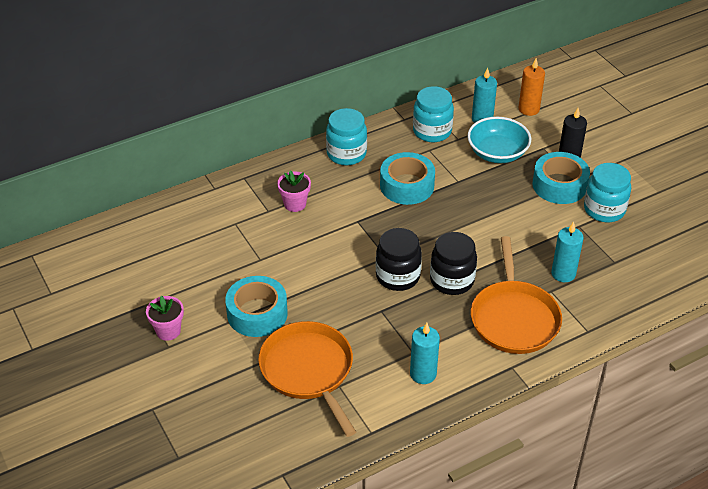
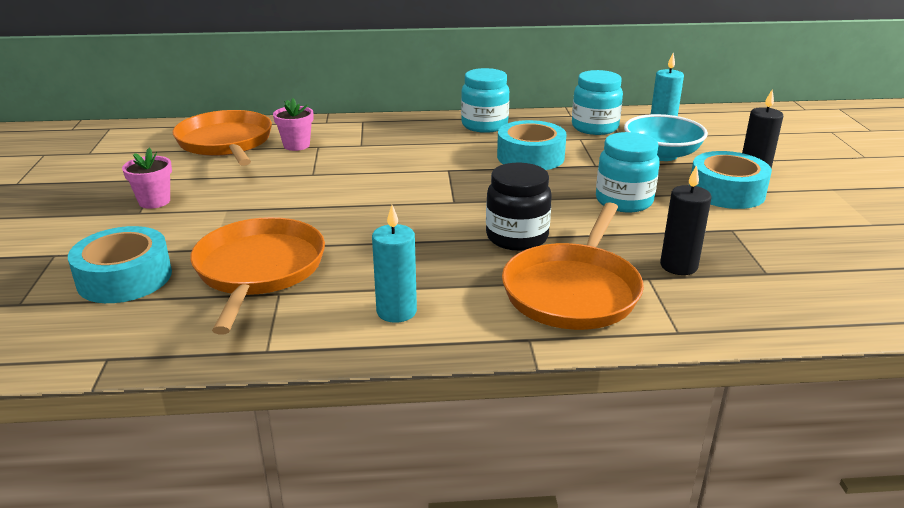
camera: 25 degrees right, 15 degrees down
(155, 243) = (226, 143): none -> orange pan
(257, 313) = (260, 210): turquoise tape -> turquoise tape (125, 278)
(295, 204) = (393, 146): pink flower pot -> pink flower pot (296, 145)
(398, 276) = (452, 219): black jar -> none
(529, 109) = (725, 132): orange candle -> none
(563, 273) = (678, 266): turquoise candle -> black candle
(604, 209) = (778, 223): turquoise jar -> turquoise jar (624, 201)

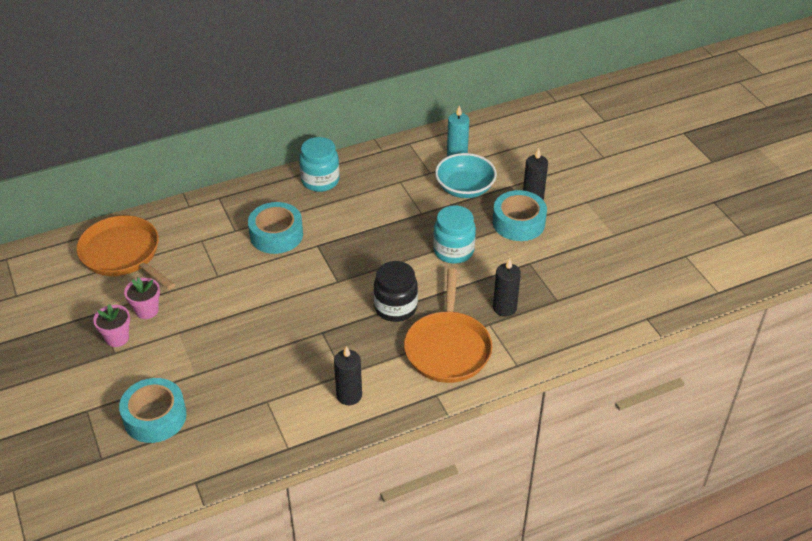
camera: 20 degrees left, 15 degrees up
(259, 270) = (241, 385): orange pan -> none
(296, 145) = (183, 243): pink flower pot -> pink flower pot (147, 310)
(396, 311) = (349, 395): turquoise candle -> black candle
(530, 157) = (371, 214): turquoise tape -> turquoise tape (276, 235)
(594, 127) = (406, 164): turquoise jar -> none

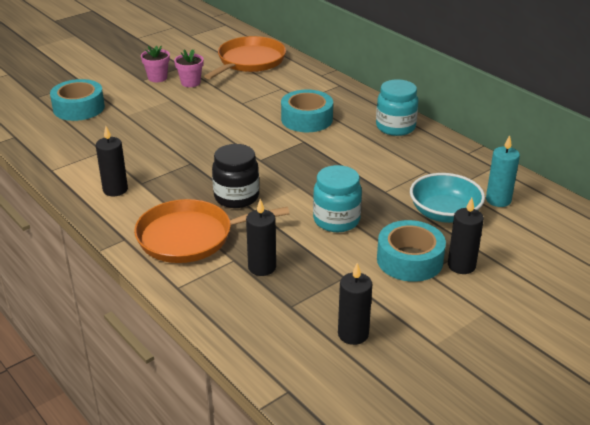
camera: 75 degrees right, 10 degrees down
(596, 273) = (353, 334): none -> black candle

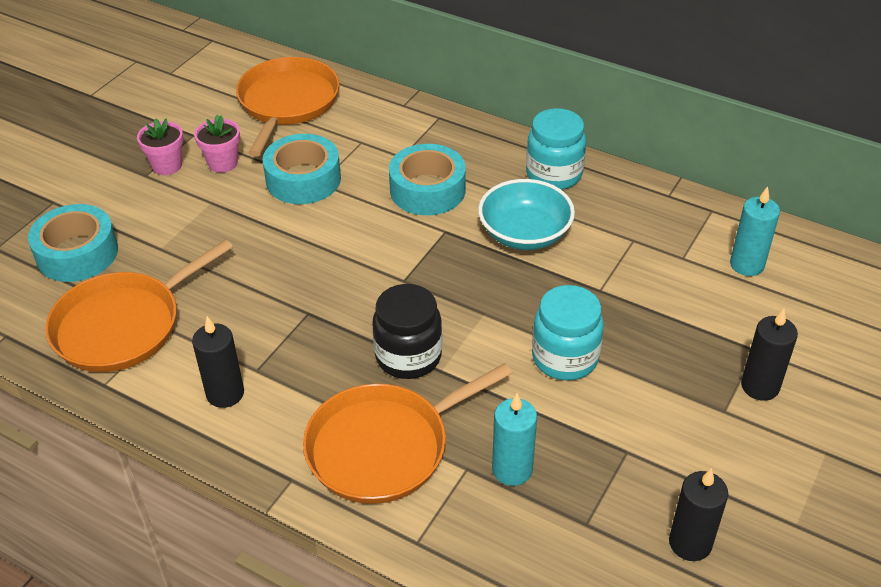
camera: 20 degrees left, 10 degrees up
(81, 146) = (123, 325): none -> orange pan
(262, 267) = (512, 469): black candle -> turquoise candle
(409, 260) = (693, 397): turquoise tape -> turquoise tape (303, 179)
(444, 213) = (694, 306): turquoise bowl -> turquoise bowl (524, 234)

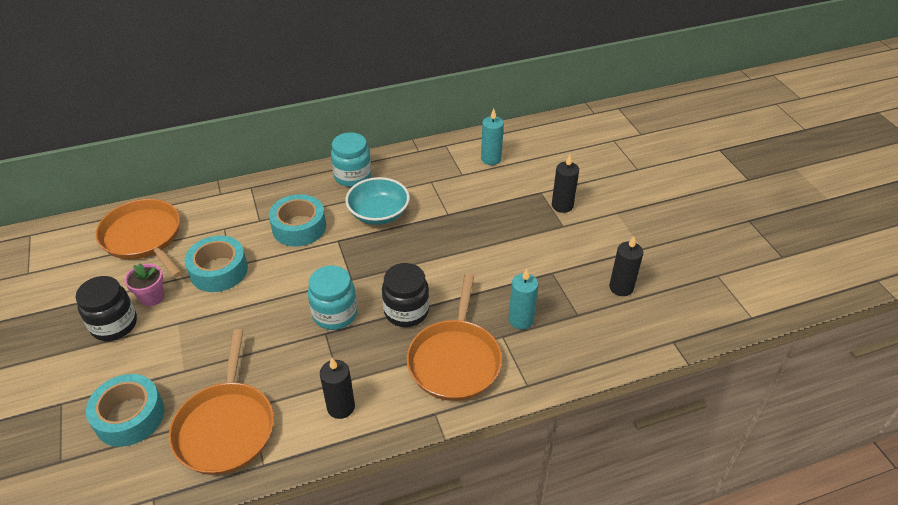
camera: 50 degrees left, 0 degrees up
(167, 165) = (114, 325): pink flower pot -> black jar
(565, 358) = (475, 255): turquoise jar -> turquoise jar (335, 314)

